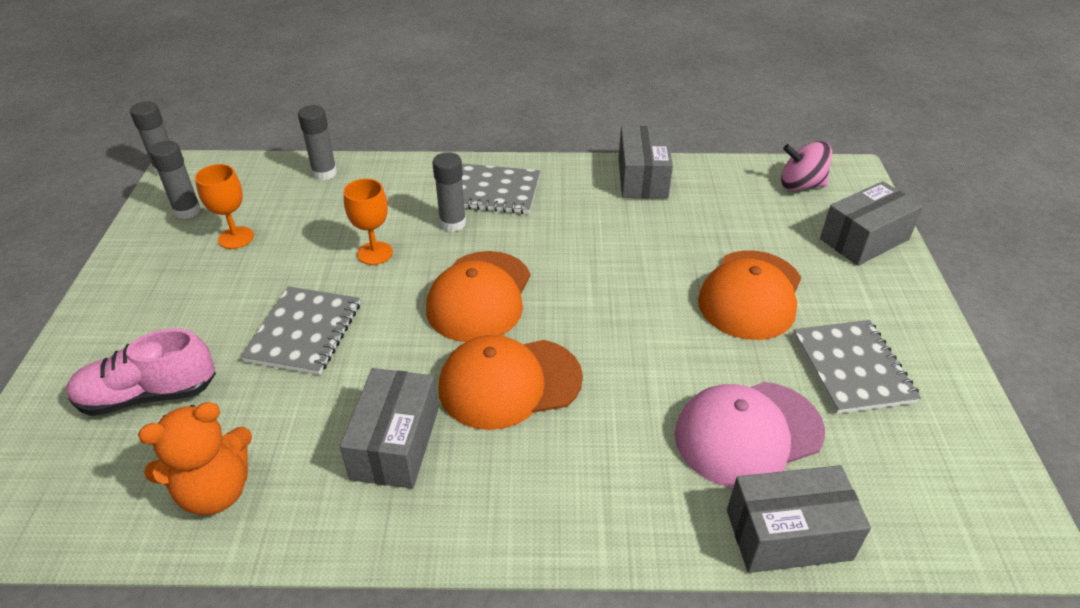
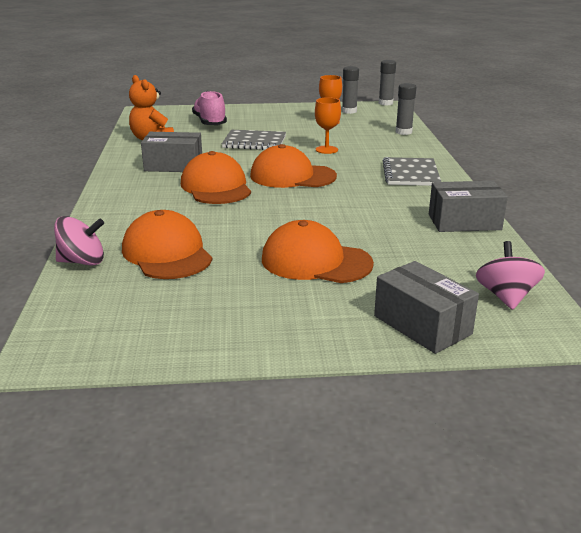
camera: 85 degrees right, 15 degrees down
(452, 223) = (366, 165): grey glue stick -> none
(748, 433) = (167, 253): pink cap -> orange cap
(788, 534) = (82, 261): grey box -> pink spinning top
(852, 368) = (230, 298): grey notebook -> none

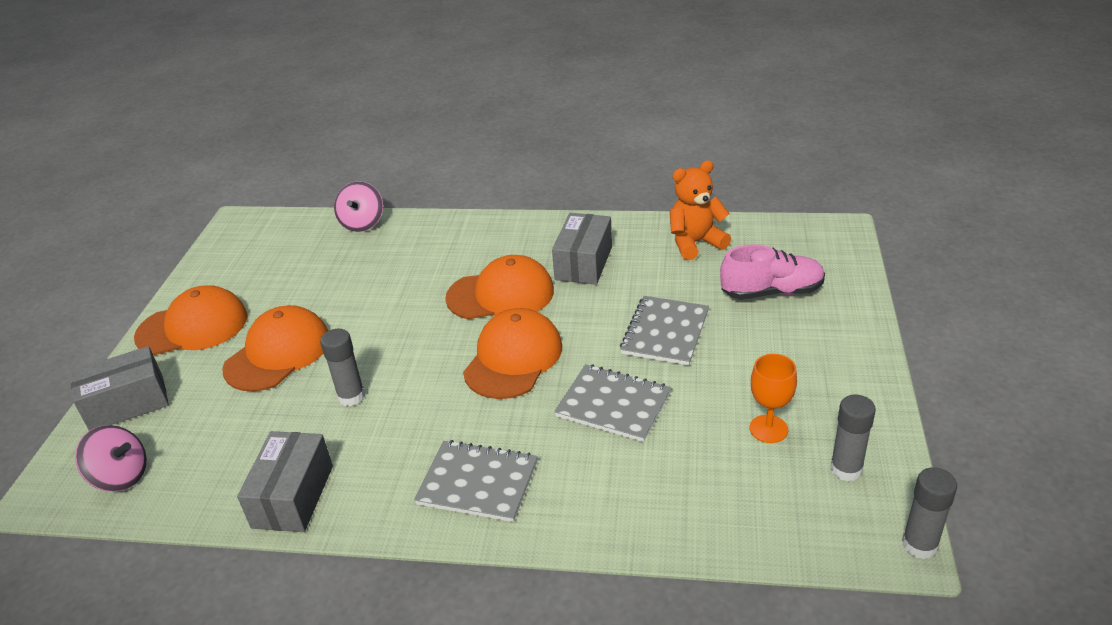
camera: 105 degrees right, 10 degrees up
(167, 253) = (351, 265): orange cap -> orange cap (193, 327)
(326, 150) = (613, 405): orange goblet -> grey notebook
(403, 132) = (694, 525): grey glue stick -> grey glue stick (351, 396)

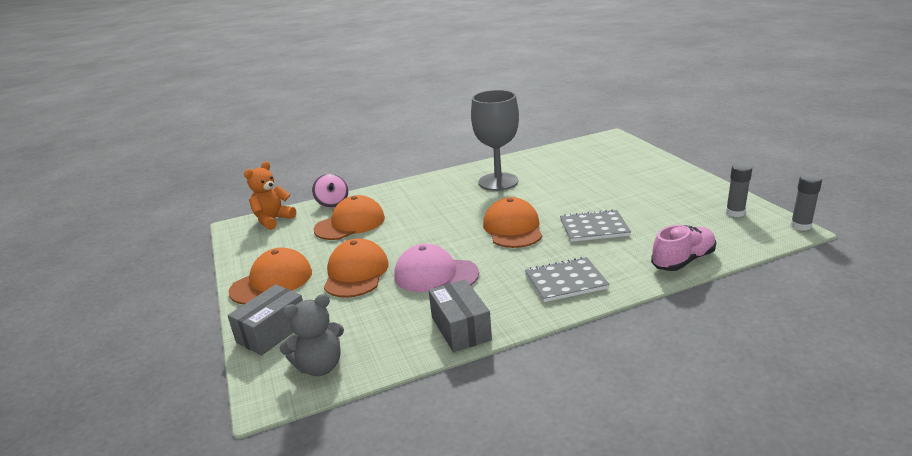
camera: 30 degrees left, 10 degrees down
(121, 476) = (320, 366): pink spinning top -> grey teddy bear
(351, 396) = (435, 274): grey glue stick -> pink cap
(501, 294) = (468, 206): orange cap -> orange cap (350, 223)
(583, 263) = (498, 182): grey box -> grey goblet
(665, 332) = (581, 194): grey notebook -> none
(695, 243) = (548, 159): orange teddy bear -> orange teddy bear (273, 220)
(768, 429) = (681, 211): orange goblet -> none
(771, 292) = (612, 165): pink shoe -> pink shoe (683, 260)

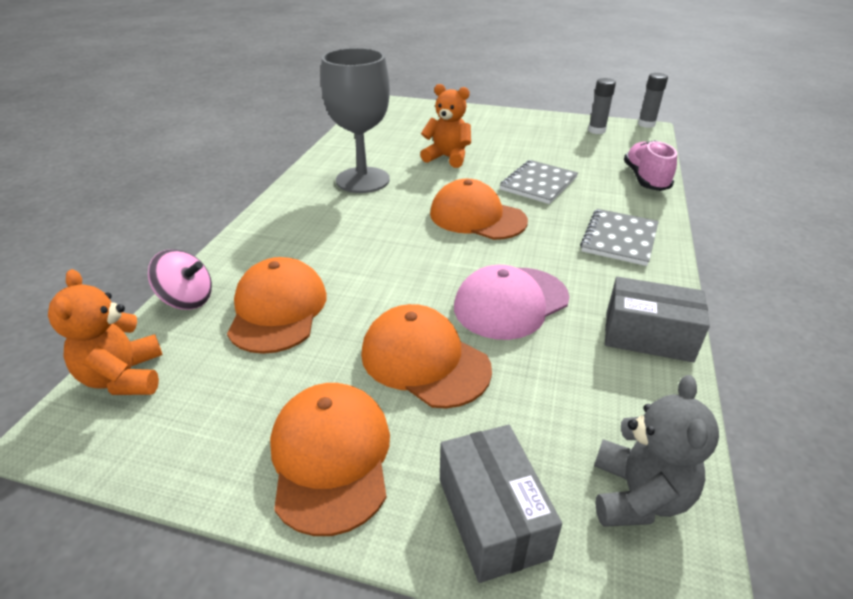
camera: 55 degrees left, 10 degrees up
(573, 188) = (447, 158): none -> orange teddy bear

